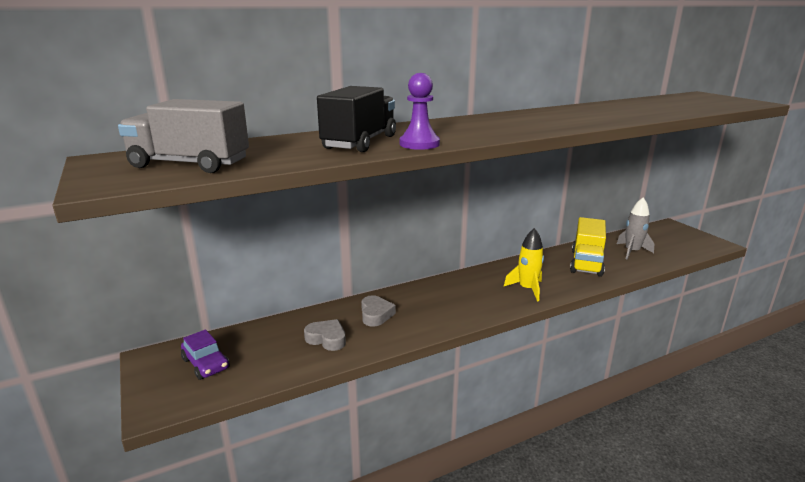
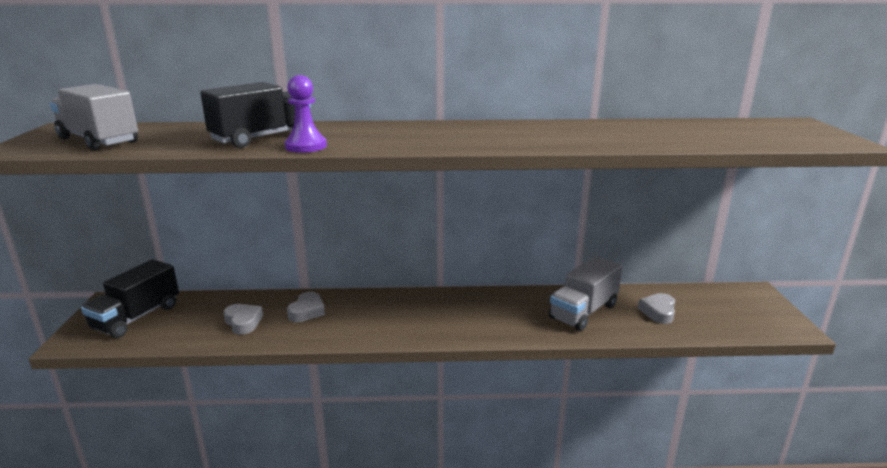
camera: 25 degrees right, 0 degrees up
(206, 364) = (137, 317): purple car -> black truck
(527, 289) = (479, 324): yellow rocket -> none
(586, 263) = (583, 311): yellow truck -> grey truck
(632, 252) = (658, 312): grey rocket -> grey heart

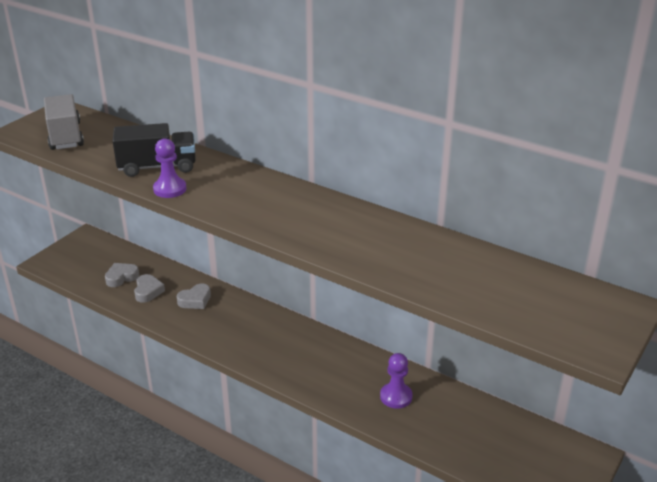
camera: 35 degrees right, 10 degrees up
(137, 317) = (91, 258): black truck -> none
(583, 311) = (396, 396): grey truck -> purple pawn
(658, 312) = (460, 428): grey heart -> grey heart (121, 277)

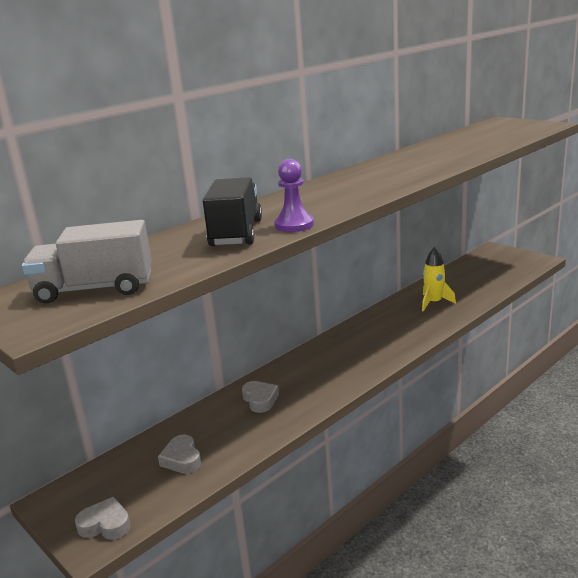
camera: 75 degrees left, 10 degrees down
(148, 291) = (225, 435): grey heart -> grey heart (105, 525)
(396, 396) = (434, 303): purple pawn -> yellow rocket

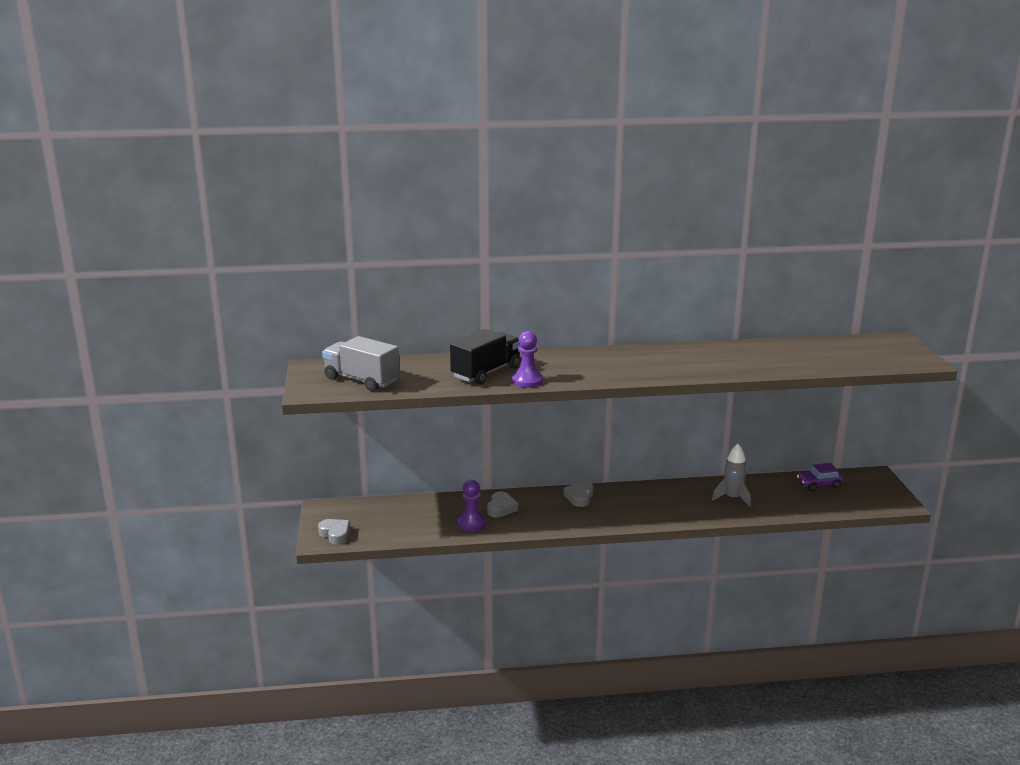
camera: 35 degrees right, 0 degrees up
(182, 459) = (412, 520): grey heart -> grey heart (580, 497)
(251, 429) = (471, 523): none -> purple pawn
(434, 303) = (732, 498): yellow rocket -> grey rocket
(472, 269) = (819, 484): none -> purple car

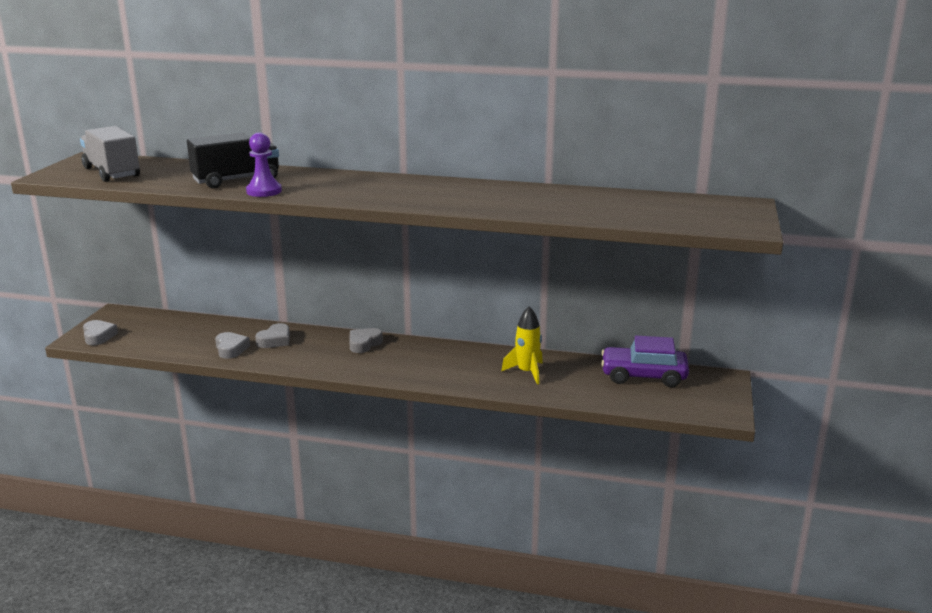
camera: 20 degrees right, 0 degrees up
(471, 523) = (231, 349): purple pawn -> grey heart
(732, 498) = (527, 372): grey rocket -> yellow rocket
(819, 484) = (643, 376): purple car -> purple car, size x1.59

